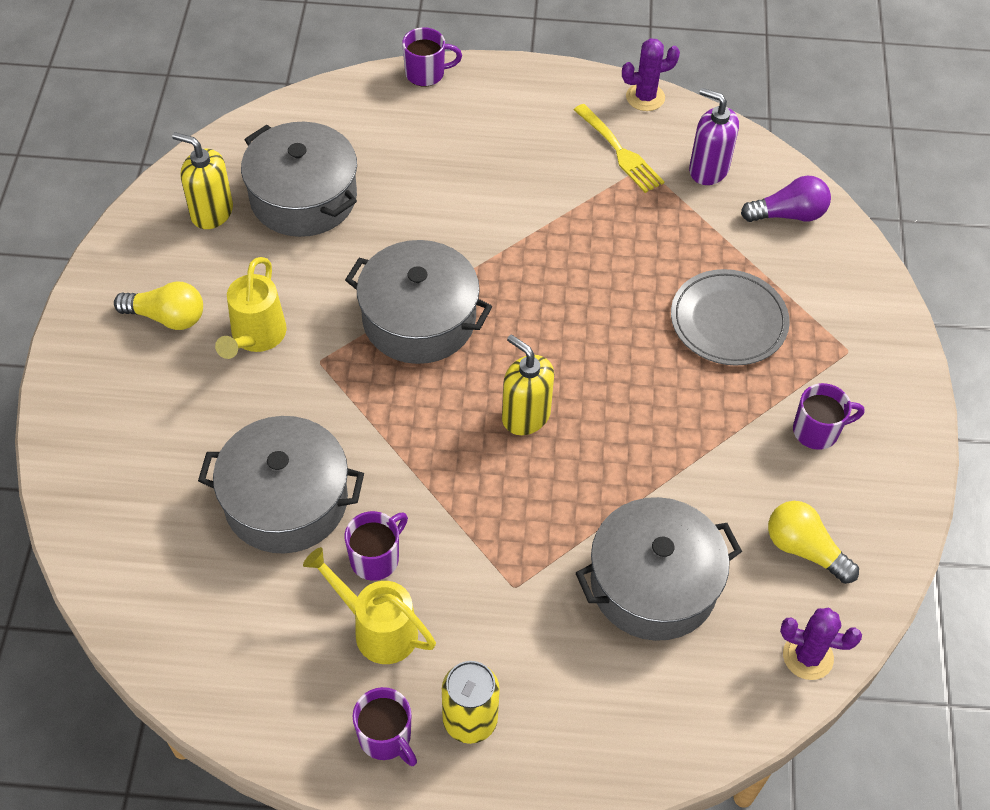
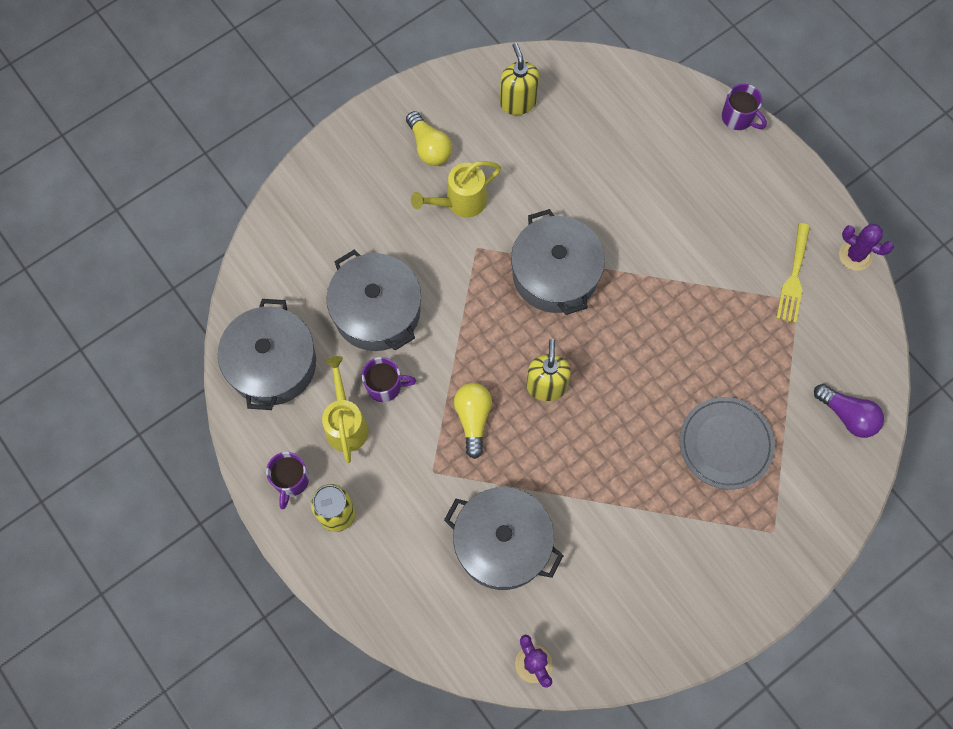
camera: 50 degrees right, 15 degrees up
(303, 197) = (576, 138): grey pot -> grey pot (272, 364)
(708, 169) = (834, 340): purple soap dispenser -> none
(804, 549) = (602, 610): yellow light bulb -> yellow light bulb (473, 419)
(817, 431) = (694, 556): purple mug -> none

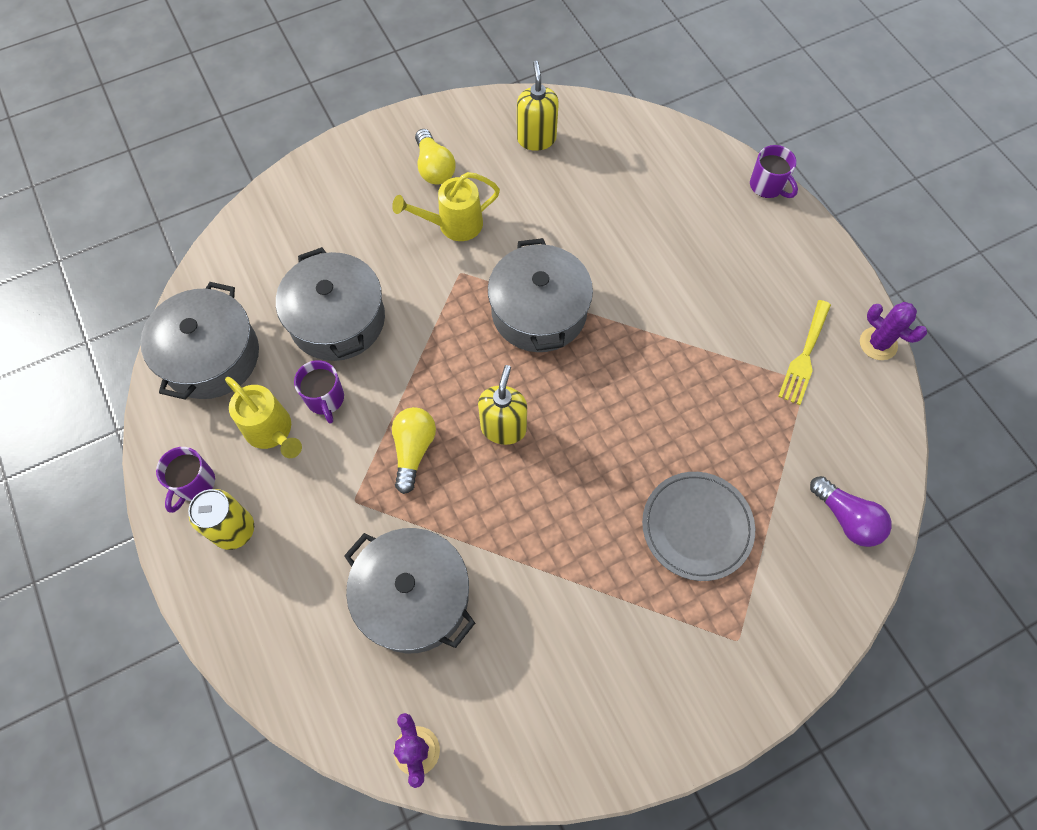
camera: 10 degrees right, 5 degrees down
(346, 423) = (272, 432): yellow watering can -> yellow watering can turned 135 degrees clockwise
(385, 386) = (325, 399): purple mug -> purple mug turned 60 degrees clockwise

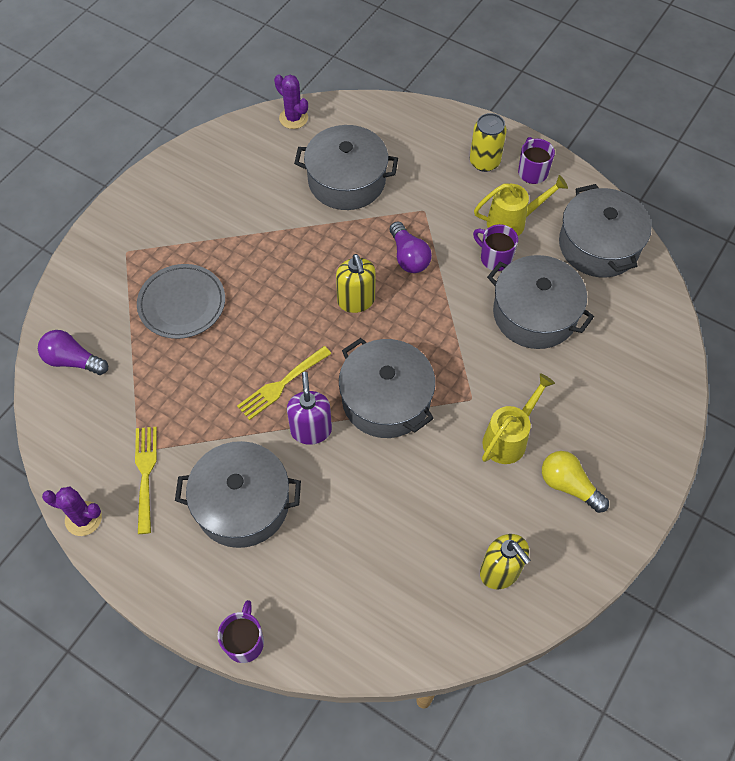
camera: 150 degrees right, 5 degrees down
(272, 432) = (512, 222): yellow watering can -> yellow watering can turned 150 degrees clockwise
(413, 450) = (408, 257): yellow light bulb -> purple light bulb
(626, 319) = (311, 430): none -> purple soap dispenser
(632, 376) = (281, 385): none -> yellow fork
(723, 286) = (242, 504): none -> grey pot
(767, 186) = (244, 641): purple mug -> purple mug turned 75 degrees clockwise

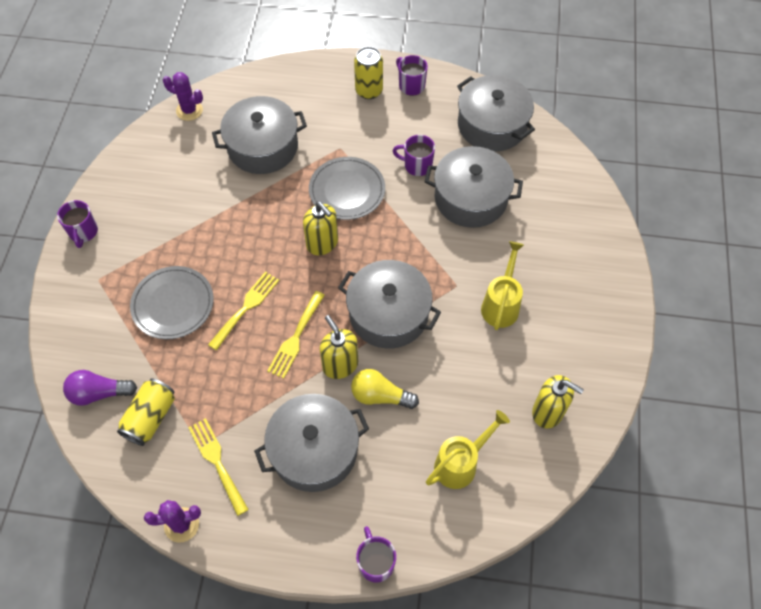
camera: 25 degrees left, 0 degrees up
(107, 404) = (150, 417): none -> yellow can
(135, 201) = (83, 232): none -> purple mug
(249, 335) = (246, 307): none -> yellow fork
(311, 430) = (340, 365): purple soap dispenser -> yellow soap dispenser
(408, 257) = (347, 190): purple light bulb -> grey plate
(512, 222) = (415, 131): yellow watering can -> yellow watering can (460, 463)
(568, 485) = (565, 322): yellow light bulb -> yellow light bulb (380, 396)

